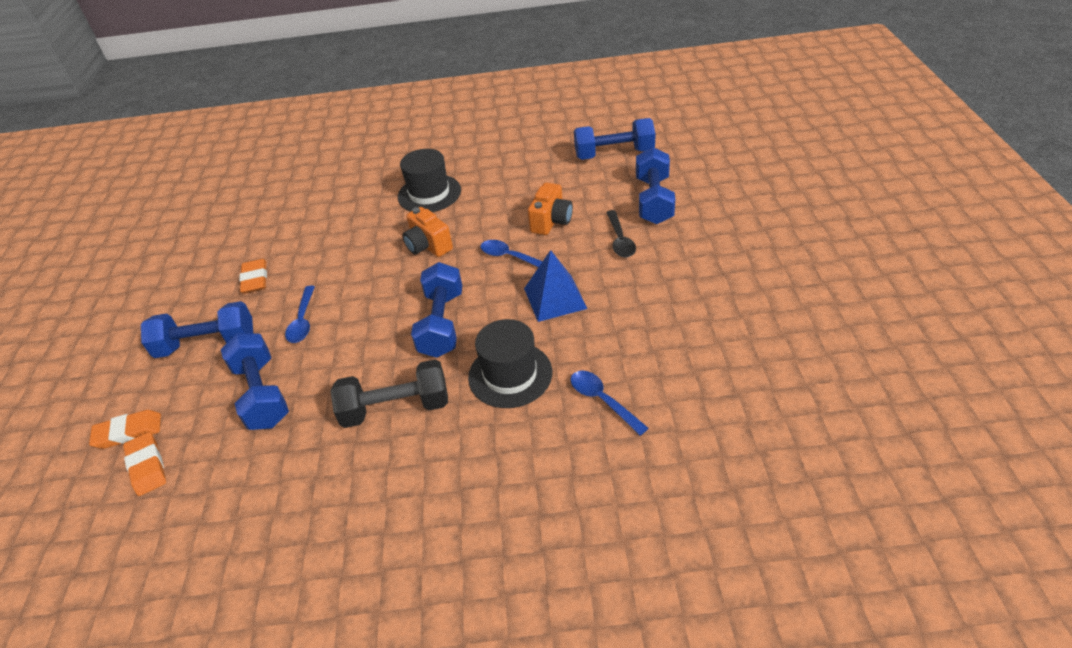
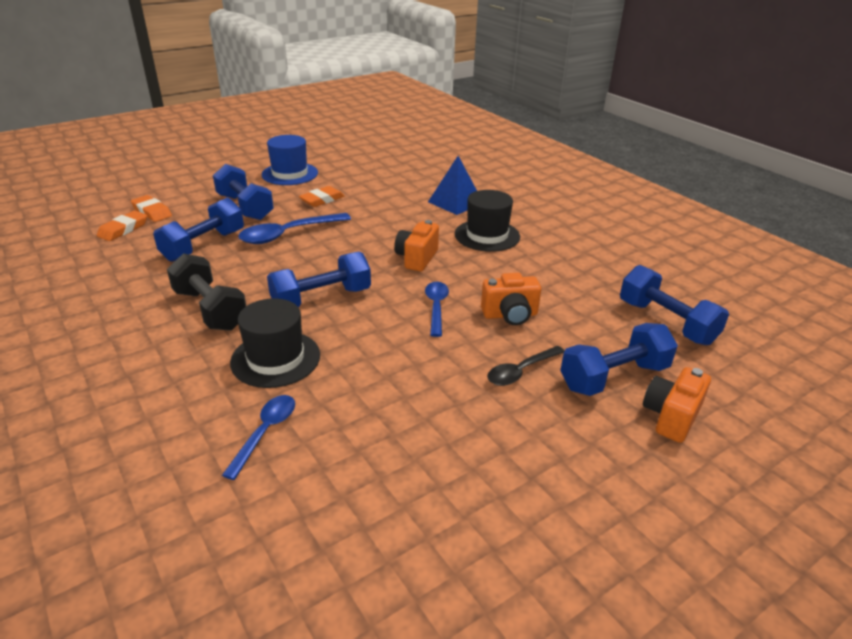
camera: 55 degrees right, 10 degrees down
(165, 290) = (290, 174): none -> blue hat
(303, 321) = (288, 234): blue spoon -> blue spoon, size x1.59
(555, 298) = (396, 353): blue pyramid -> blue pyramid (455, 202)
(704, 193) = (671, 417): none -> orange camera

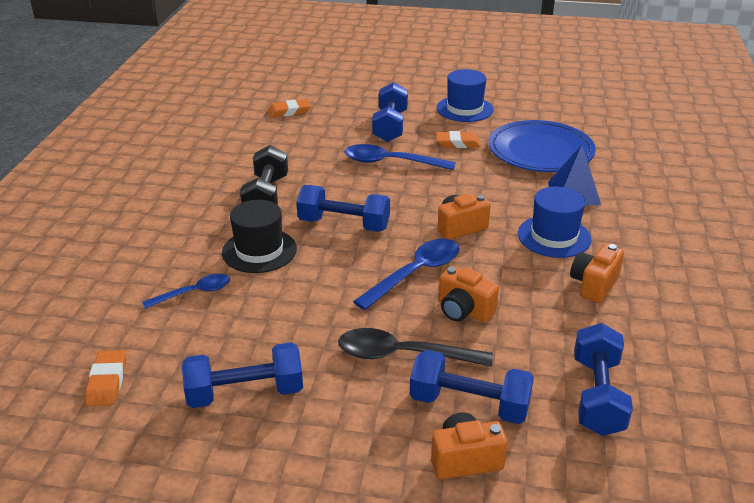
camera: 45 degrees right, 0 degrees up
(152, 212) = (323, 104): orange eraser -> orange eraser (107, 381)
(204, 246) = (322, 146): blue dumbbell -> blue dumbbell (245, 393)
(391, 183) = (540, 151): none -> blue plate
(436, 307) = (415, 274): blue spoon -> blue spoon, size x1.59
(487, 235) = (554, 236): black hat -> blue hat
(521, 371) = (403, 355): black spoon -> black spoon, size x1.59
(557, 254) = (594, 285): none -> orange camera

